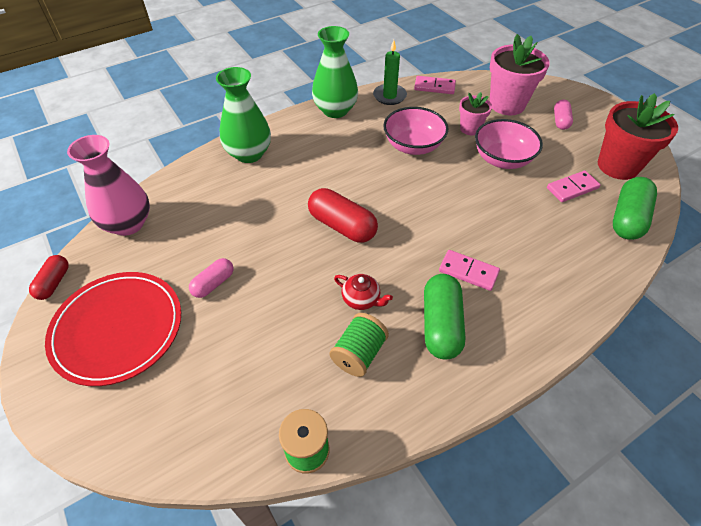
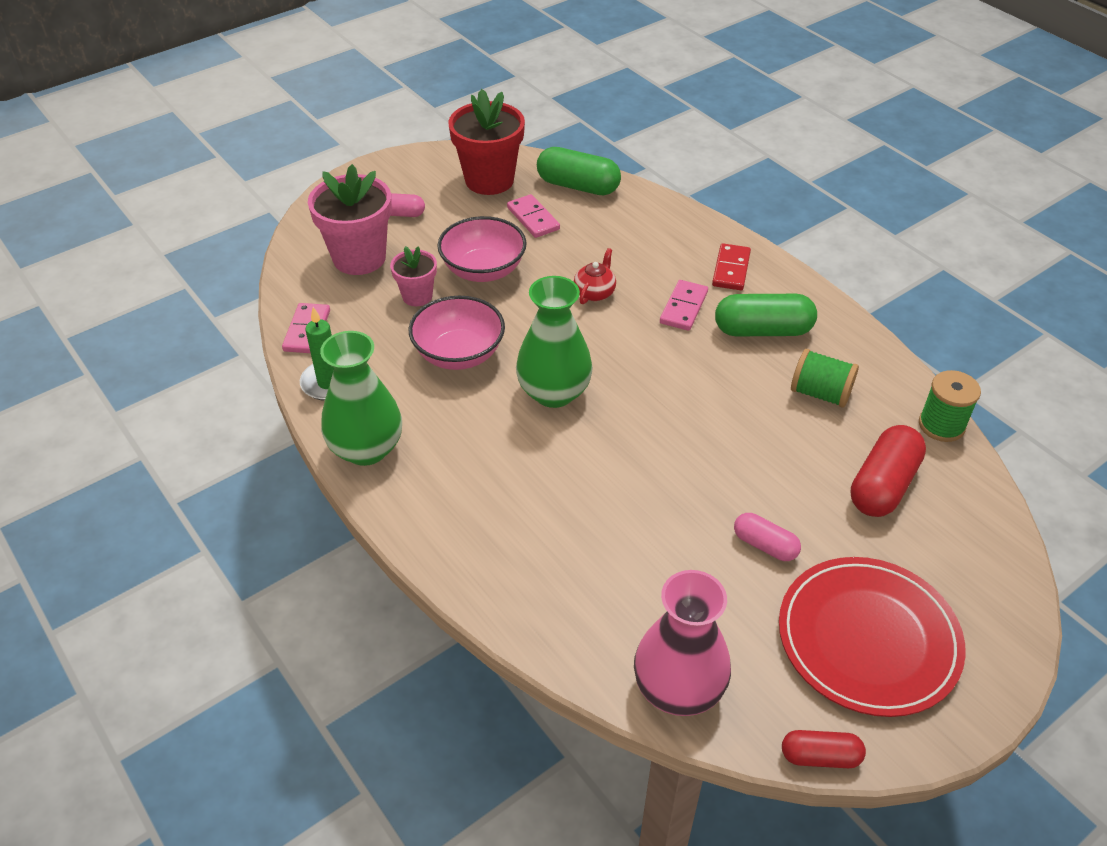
camera: 95 degrees left, 5 degrees down
(249, 154) = (488, 552): green vase -> green vase (554, 392)
(342, 226) = (633, 421): red capsule -> red capsule (883, 485)
(361, 299) = (747, 395): red teapot -> red teapot (595, 292)
(526, 315) = (731, 269): none -> red domino

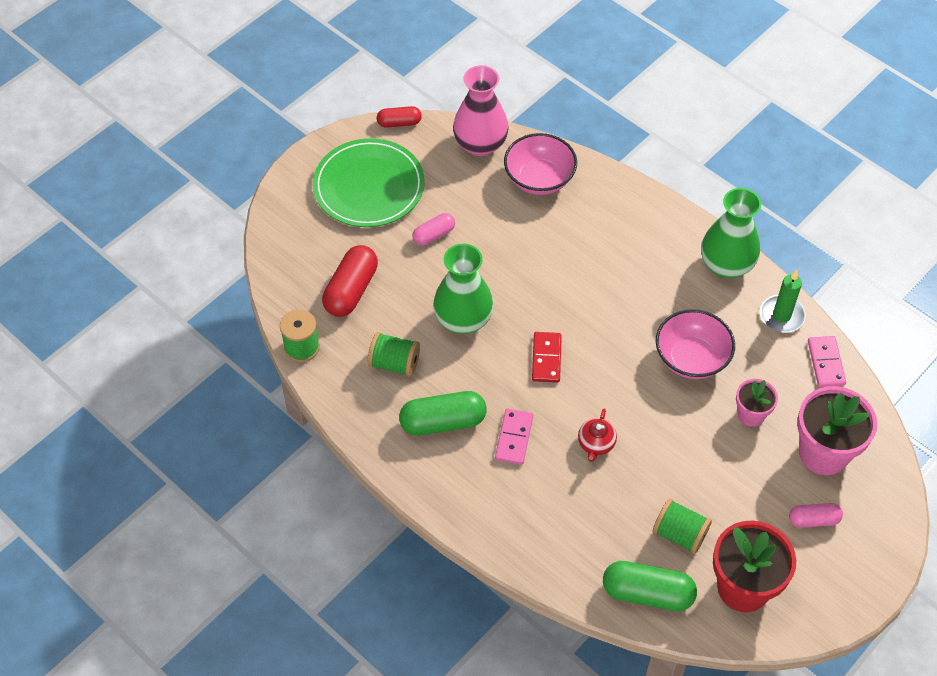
camera: 170 degrees right, 10 degrees up
(483, 270) = (704, 456): pink bowl -> pink bowl (539, 179)
(533, 218) = (679, 534): pink domino -> green spool
(554, 392) = (604, 333): green vase -> green vase (463, 319)
(731, 269) = (476, 493): red domino -> red domino (546, 358)
(765, 545) = (434, 235): pink capsule -> pink capsule turned 60 degrees counterclockwise
(868, 638) = (369, 186): red plate -> green plate

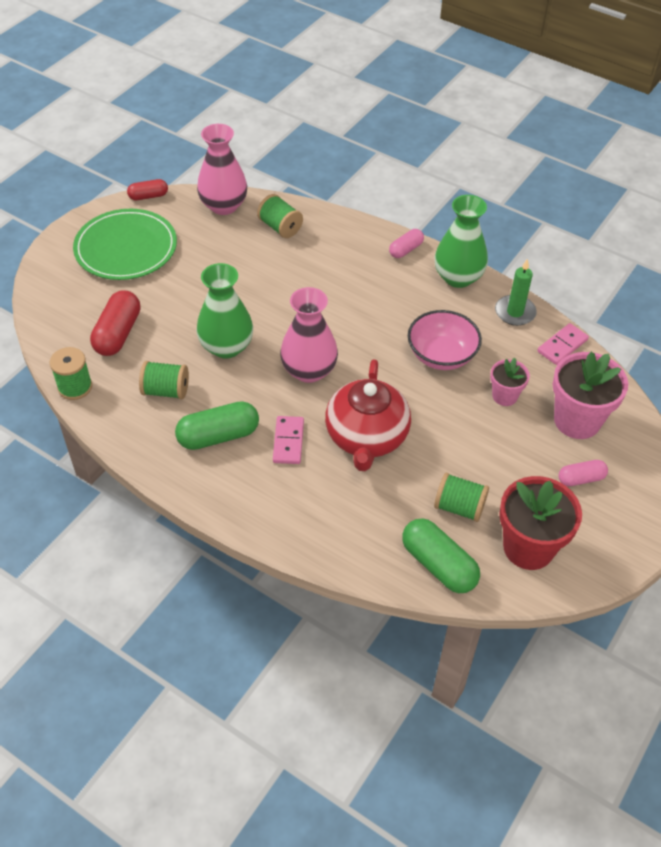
camera: 10 degrees left, 5 degrees down
(434, 235) = (190, 280): pink capsule -> pink capsule (406, 250)
(539, 179) = (280, 227): pink bowl -> green spool
(546, 358) = (309, 370): red domino -> pink vase
(596, 444) = (366, 437): red teapot -> red teapot, size x2.29
(647, 593) = (438, 565): green capsule -> green capsule turned 45 degrees clockwise
(826, 363) = (562, 346): pink domino -> pink domino turned 60 degrees clockwise

